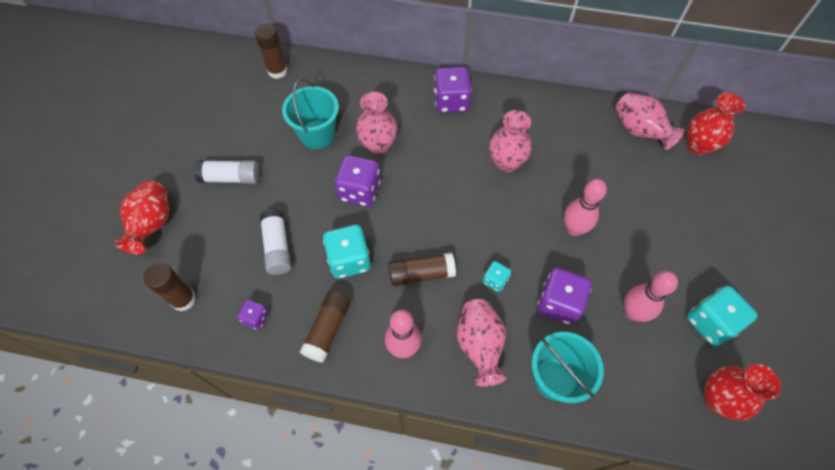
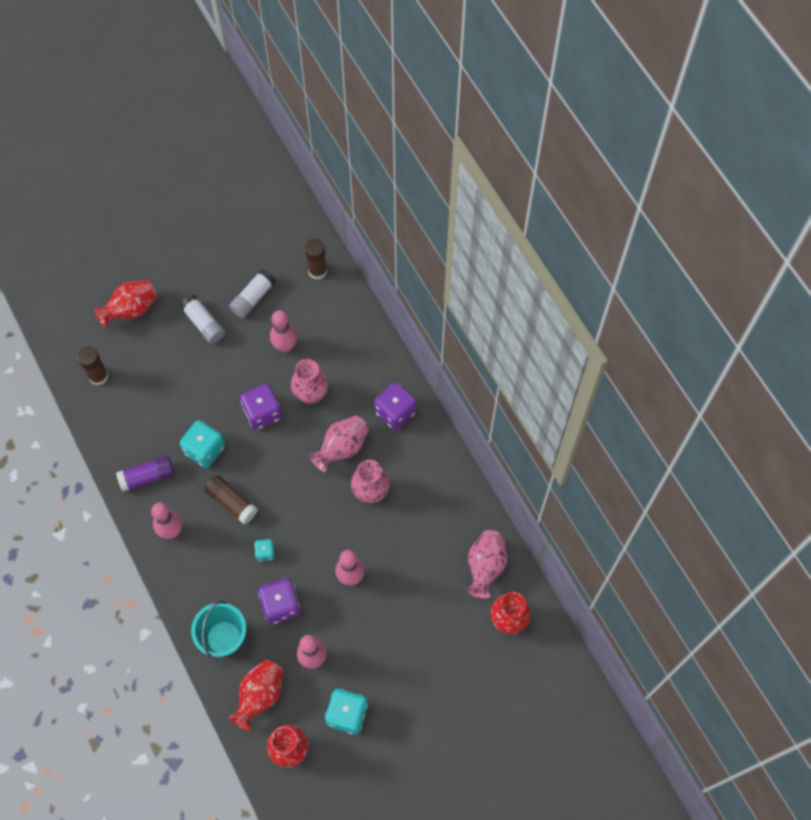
camera: 50 degrees right, 5 degrees up
(256, 318) = (120, 428): purple dice -> none
(277, 247) = (177, 398): white glue stick -> white glue stick (253, 298)
(317, 134) = (285, 346): turquoise bucket -> pink bowling pin
(328, 329) = (147, 477): brown glue stick -> purple glue stick
(479, 345) = (210, 576): pink vase -> pink vase (342, 448)
(640, 387) = (260, 695): none -> red vase

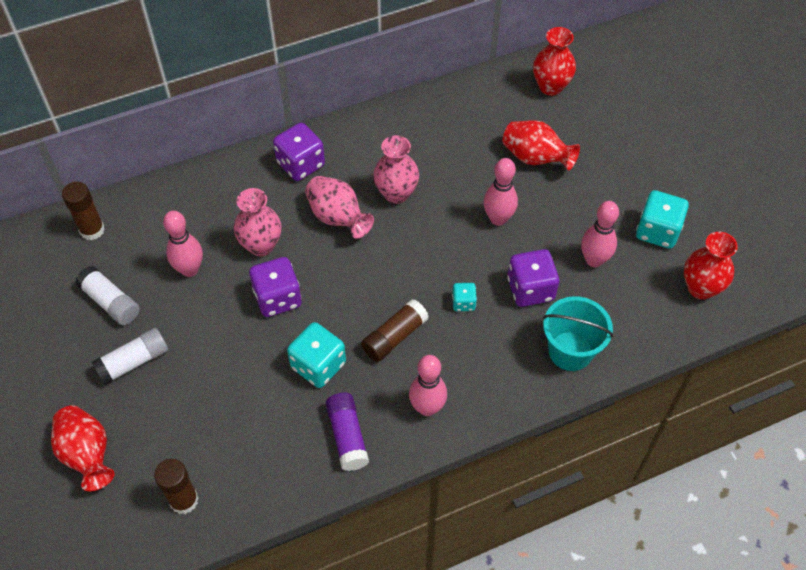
camera: 85 degrees left, 10 degrees down
(260, 695) = (640, 315): red vase -> red vase (535, 158)
(485, 566) = (492, 100): pink vase -> none

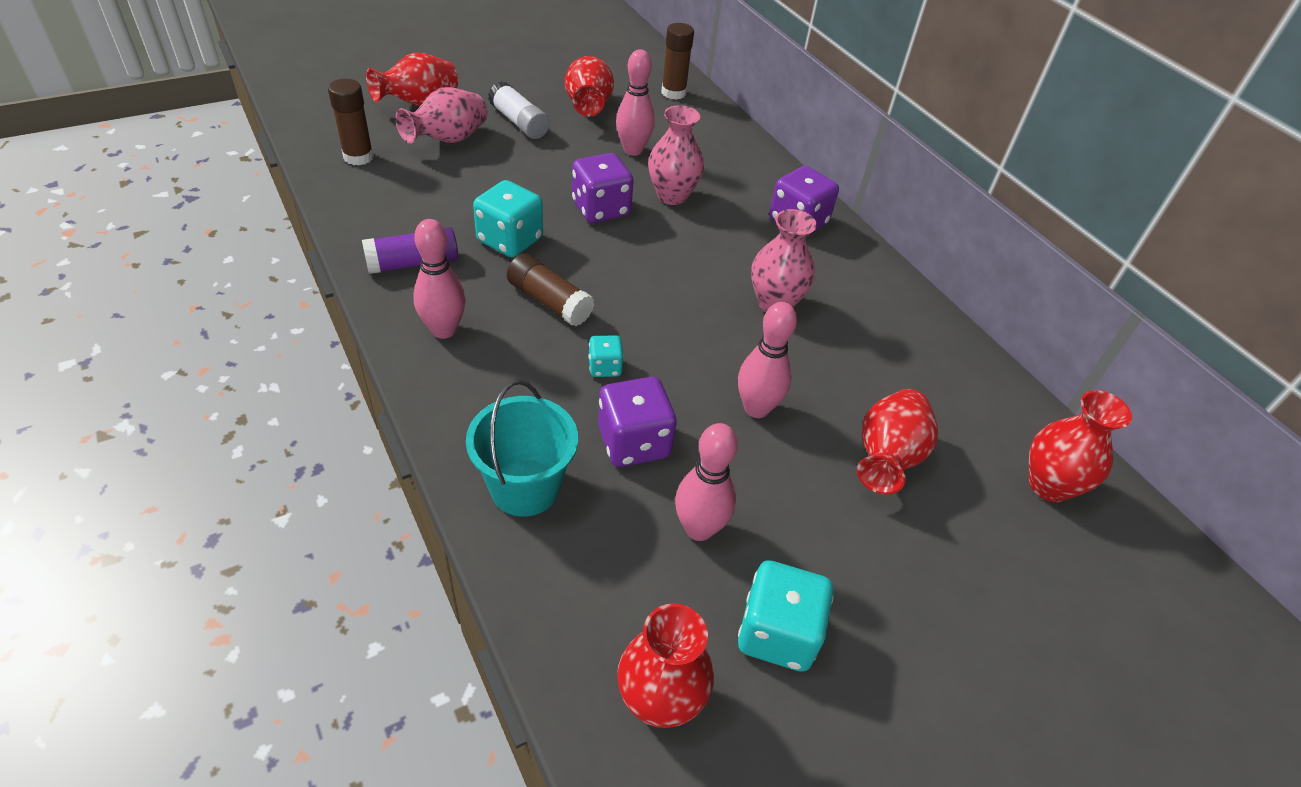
camera: 80 degrees right, 10 degrees down
(110, 302) = (588, 107): white glue stick -> red vase
(338, 218) = (723, 253): pink vase -> pink vase (448, 140)

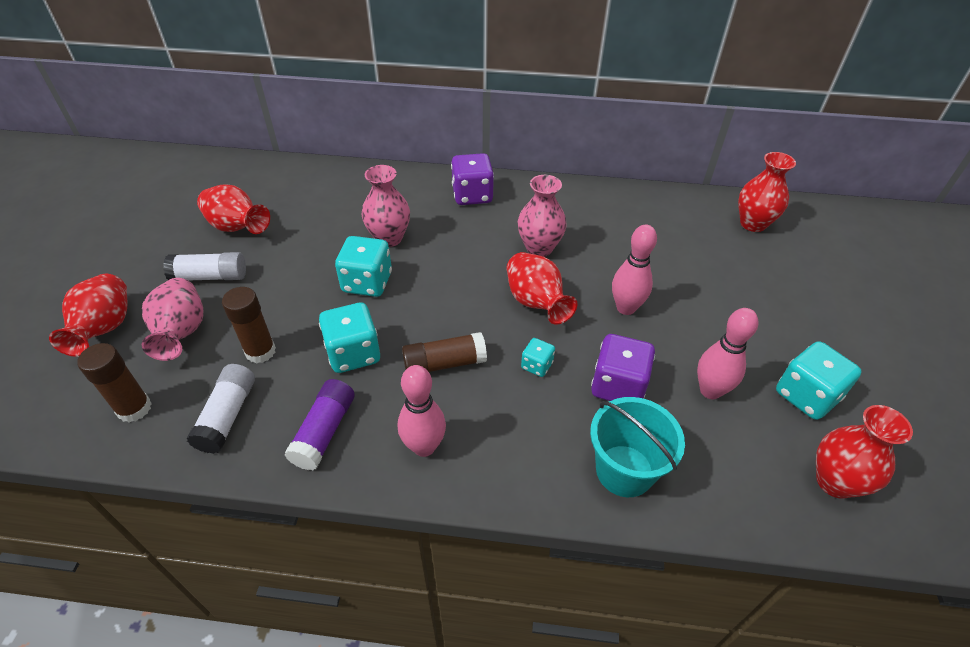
camera: 50 degrees left, 0 degrees up
(388, 204) = (228, 416): none -> white glue stick
(601, 209) = (367, 283): purple dice -> turquoise dice
(633, 150) = (317, 231): pink bowling pin -> none
(673, 93) = (273, 176): brown glue stick -> brown glue stick (260, 351)
(886, 458) = (700, 273): red vase -> red vase (536, 303)

